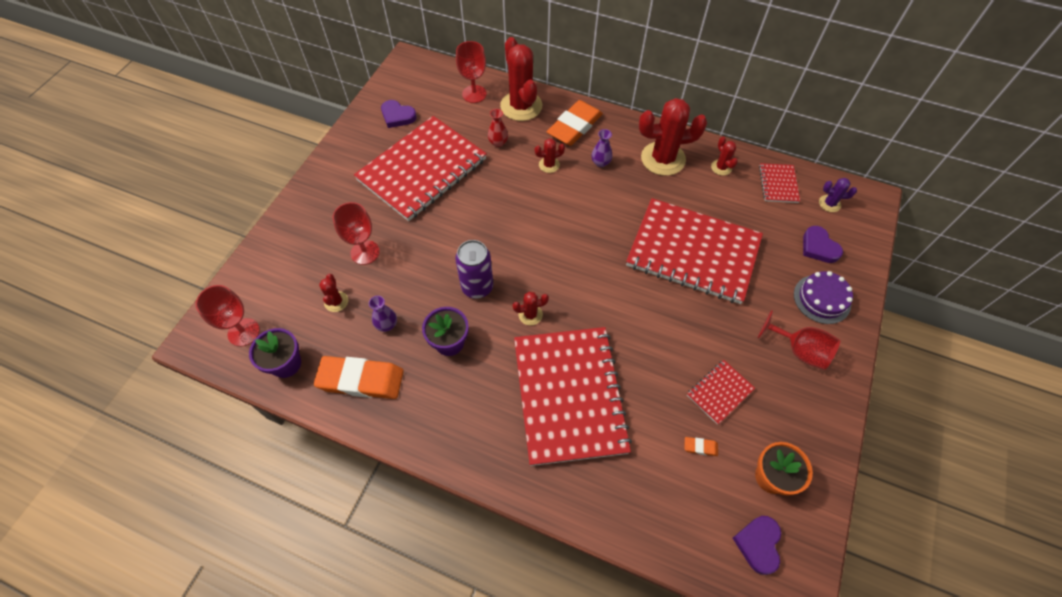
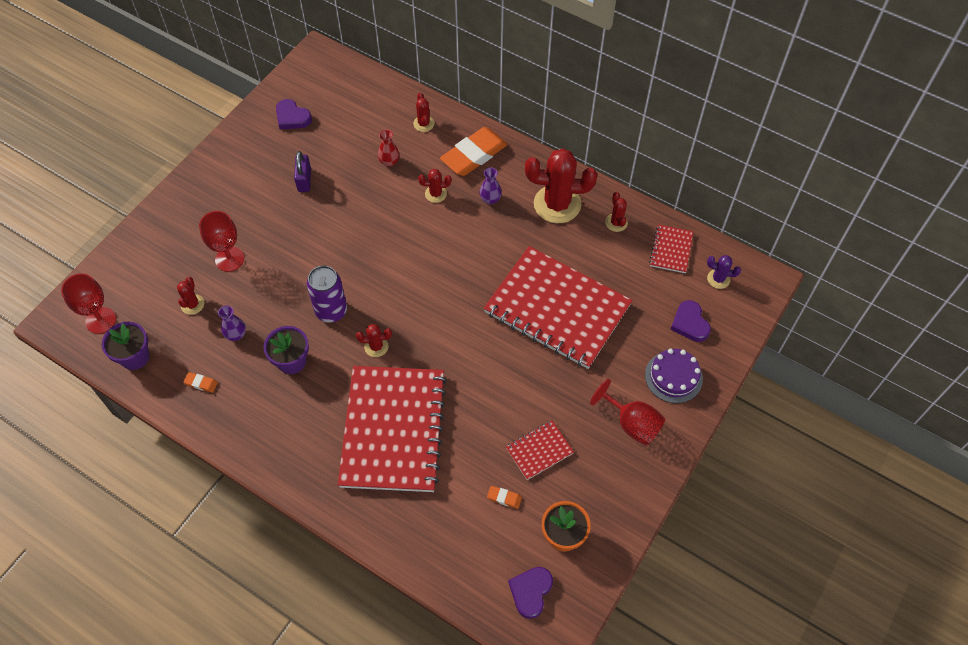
camera: 10 degrees right, 0 degrees up
(361, 380) = (201, 383): orange eraser -> orange eraser, size x0.40
(422, 169) = (304, 180): red notebook -> purple padlock
(474, 94) = (377, 103): red goblet -> none
(521, 106) = (423, 124): red cactus -> red cactus, size x0.47

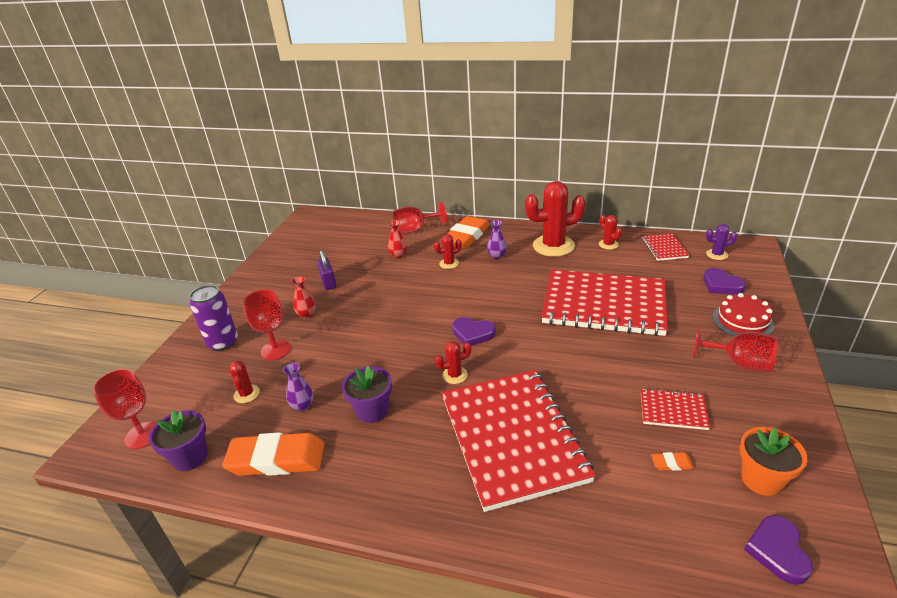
camera: 15 degrees left, 25 degrees down
(201, 383) = (276, 459): orange eraser -> orange eraser, size x2.49
(270, 220) = (307, 314): none -> red vase
(292, 117) = (301, 250): purple heart -> purple heart (473, 334)
(331, 311) = (395, 361): purple can -> purple can (223, 343)
(423, 124) = (415, 230): red cactus -> red goblet
(539, 451) = (673, 411): red notebook -> red notebook turned 60 degrees clockwise
(673, 377) = (742, 321): purple cake -> red cake

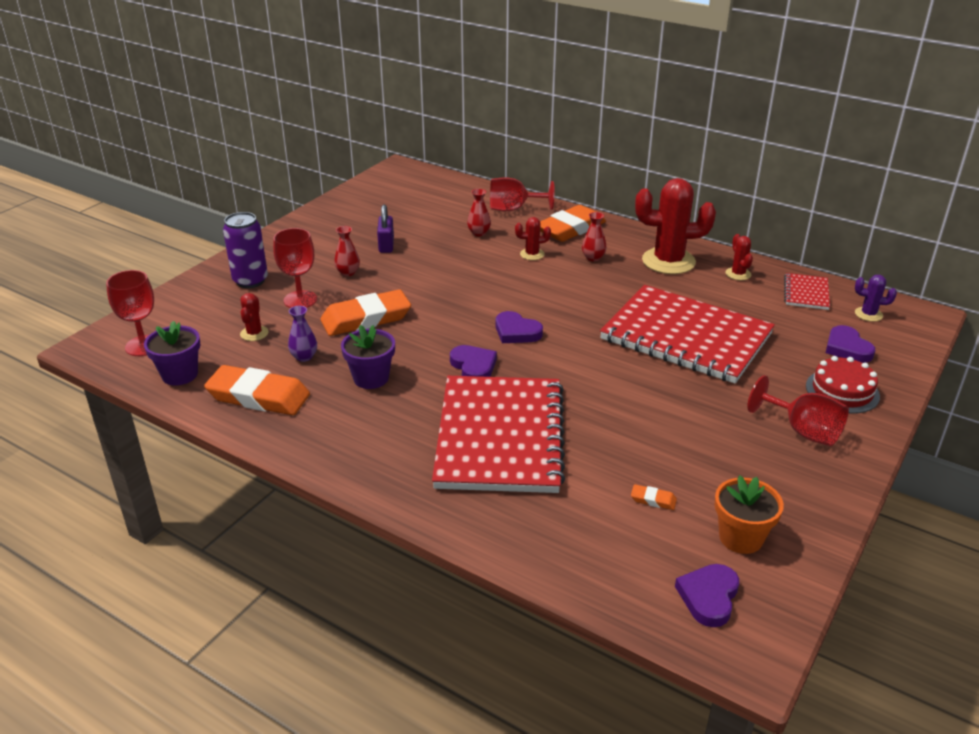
camera: 15 degrees right, 0 degrees up
(341, 353) = (366, 318): none -> orange eraser
(455, 375) = (473, 366): red cactus -> purple heart
(497, 256) = (593, 258): purple vase -> red vase
(673, 411) = (690, 455): red notebook -> none

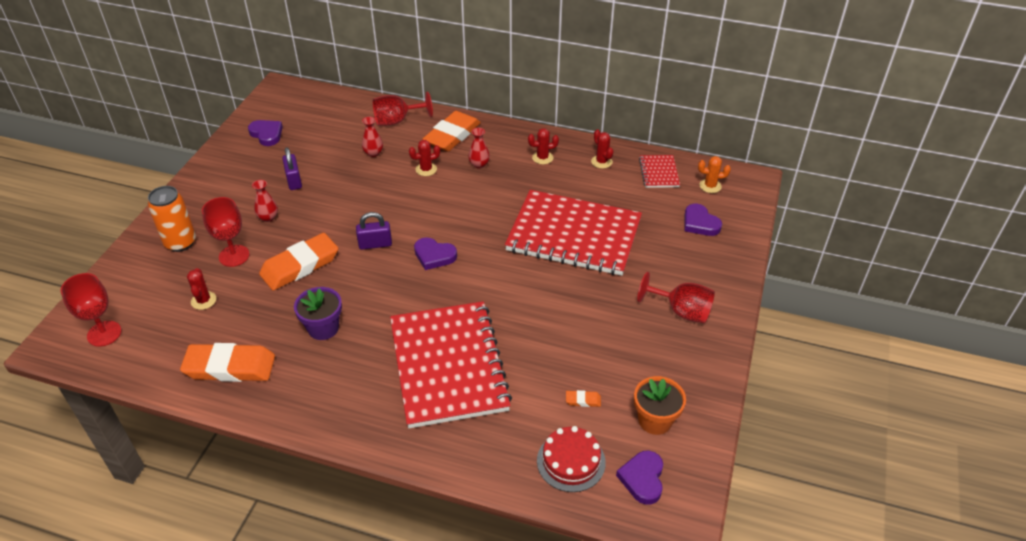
camera: 15 degrees left, 10 degrees up
(179, 375) = (150, 358): purple flower pot -> none
(250, 281) = (180, 242): purple can -> orange can
(304, 357) = (257, 317): purple vase -> none
(454, 312) = (375, 244): none -> purple padlock
(473, 366) = (407, 299): purple heart -> purple heart (267, 134)
(668, 261) = (542, 158): red cactus -> red cactus, size x0.47
(842, 391) = (703, 266): red cake -> red cake (571, 461)
(868, 314) = (710, 186): purple cactus -> orange cactus

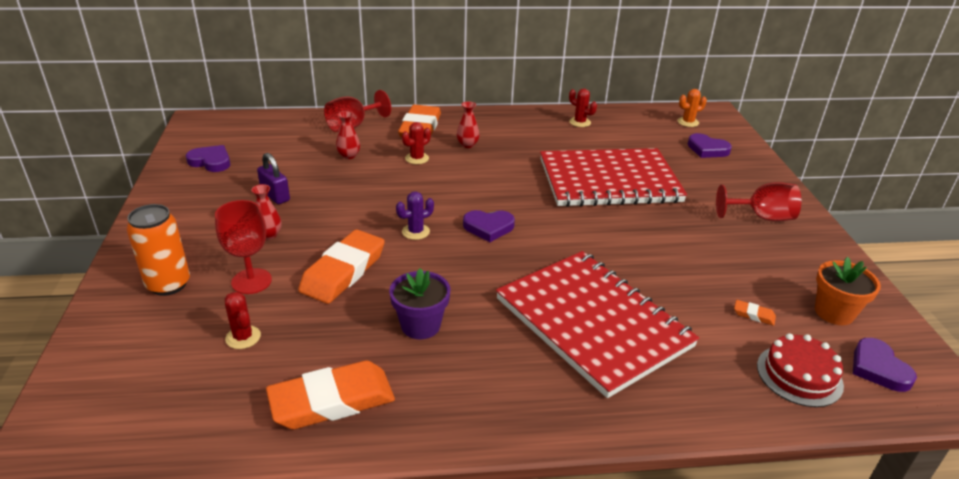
camera: 25 degrees left, 10 degrees down
(104, 333) = (118, 414): red goblet -> none
(375, 244) = (415, 232): purple padlock -> purple cactus
(542, 158) = (524, 129): red cactus -> none
(583, 400) = (754, 315): orange eraser -> orange eraser turned 45 degrees clockwise
(659, 172) = (636, 121): red notebook -> none

